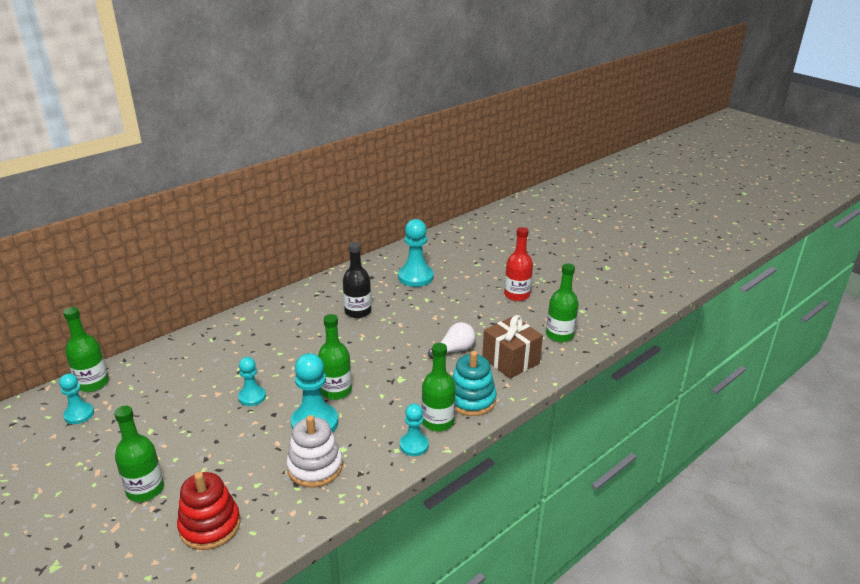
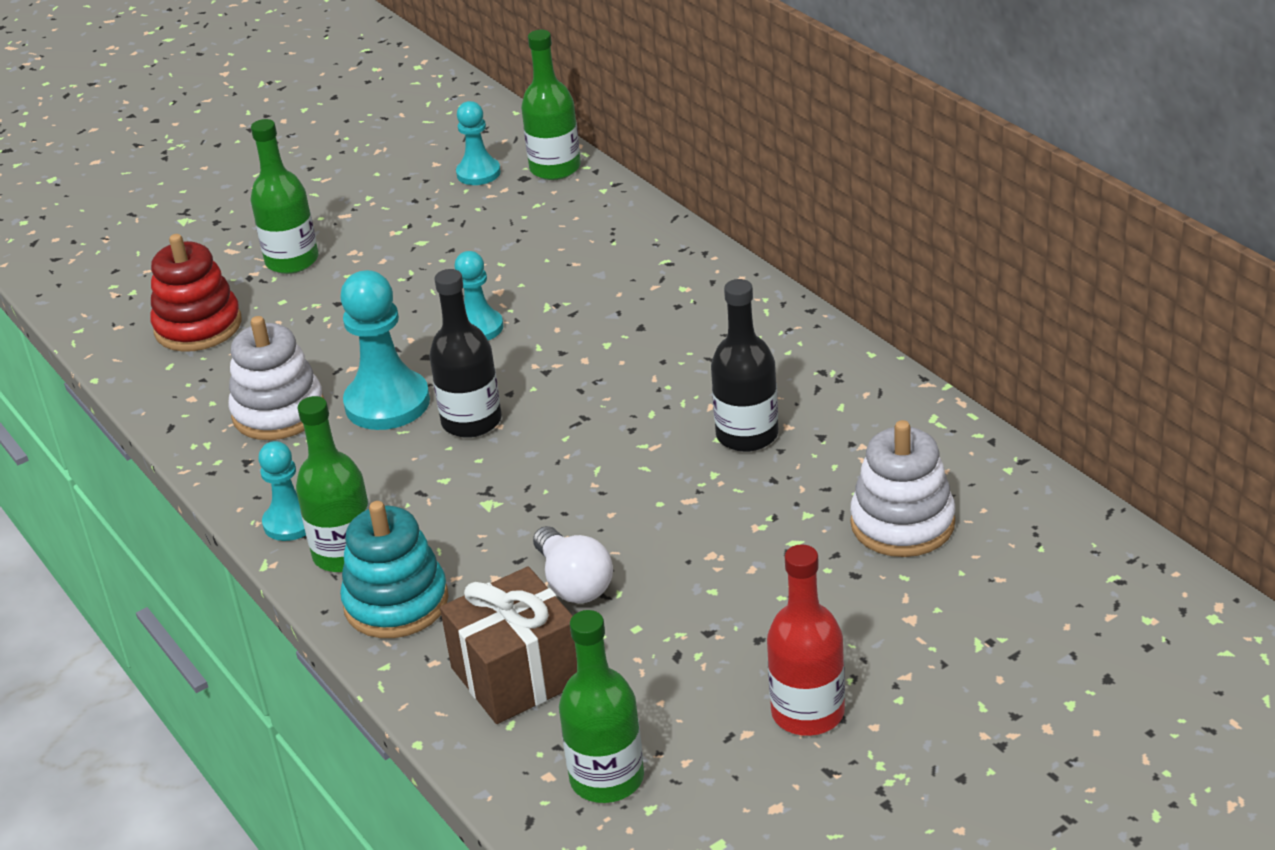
camera: 100 degrees right, 5 degrees up
(336, 391) = (471, 421): green bottle -> black bottle
(415, 277) = (902, 523): turquoise pawn -> white stacking toy

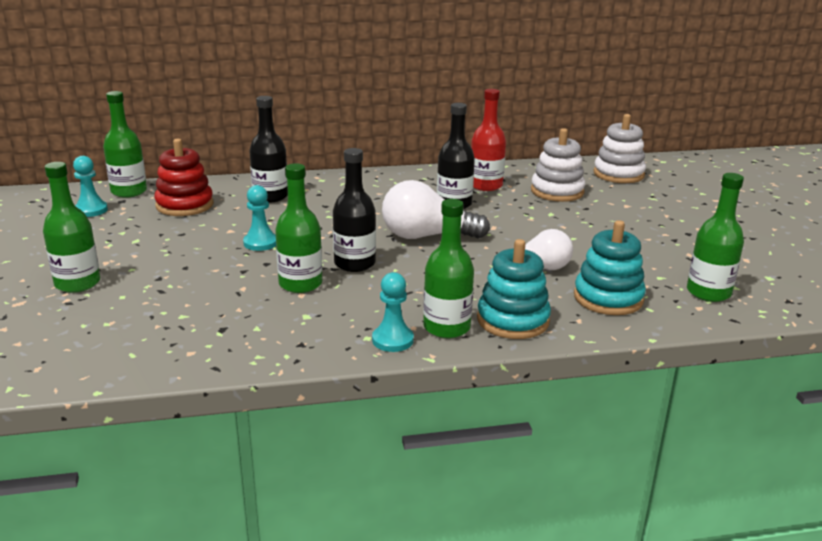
camera: 70 degrees left, 10 degrees down
(198, 326) = (99, 333): red stacking toy -> red stacking toy (184, 205)
(278, 412) = (258, 321): white stacking toy -> white stacking toy (618, 174)
(387, 403) = (300, 284): turquoise pawn -> green bottle
(517, 675) = (608, 298): brown gift -> turquoise stacking toy
(604, 449) = (426, 236): none -> white light bulb
(632, 272) = (270, 196): none -> black bottle
(808, 712) = (681, 238): red bottle -> red bottle (485, 185)

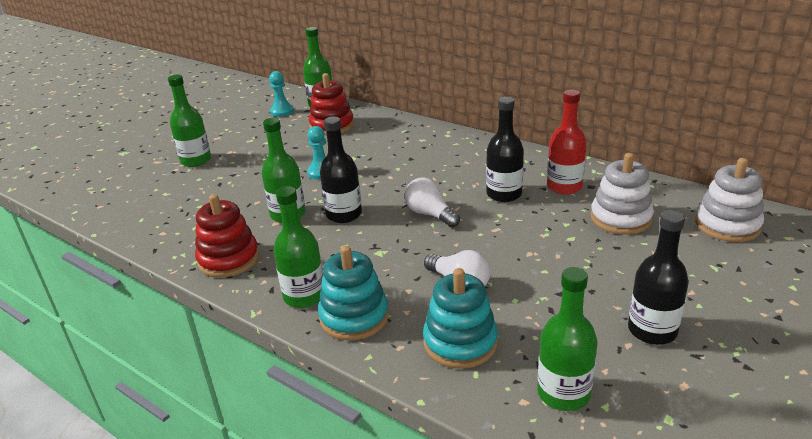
camera: 50 degrees right, 5 degrees up
(270, 196) = (390, 137): black bottle -> black bottle (652, 330)
(319, 337) = (229, 259): none -> red stacking toy
(392, 340) = (259, 286): turquoise pawn -> none
(426, 236) = (430, 214): white light bulb -> white light bulb, size x0.66

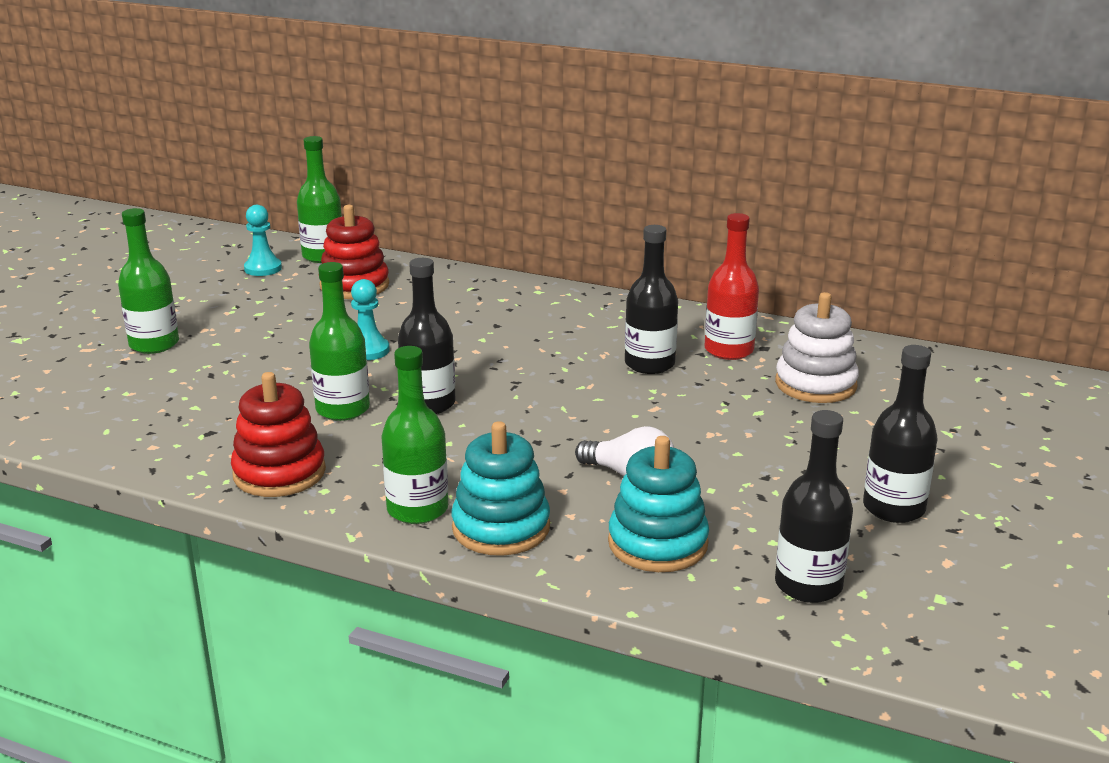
camera: 15 degrees left, 5 degrees down
(430, 214) = (555, 395): white light bulb -> none
(563, 393) = (808, 585): green bottle -> black bottle
(727, 225) = (951, 384): white stacking toy -> none

